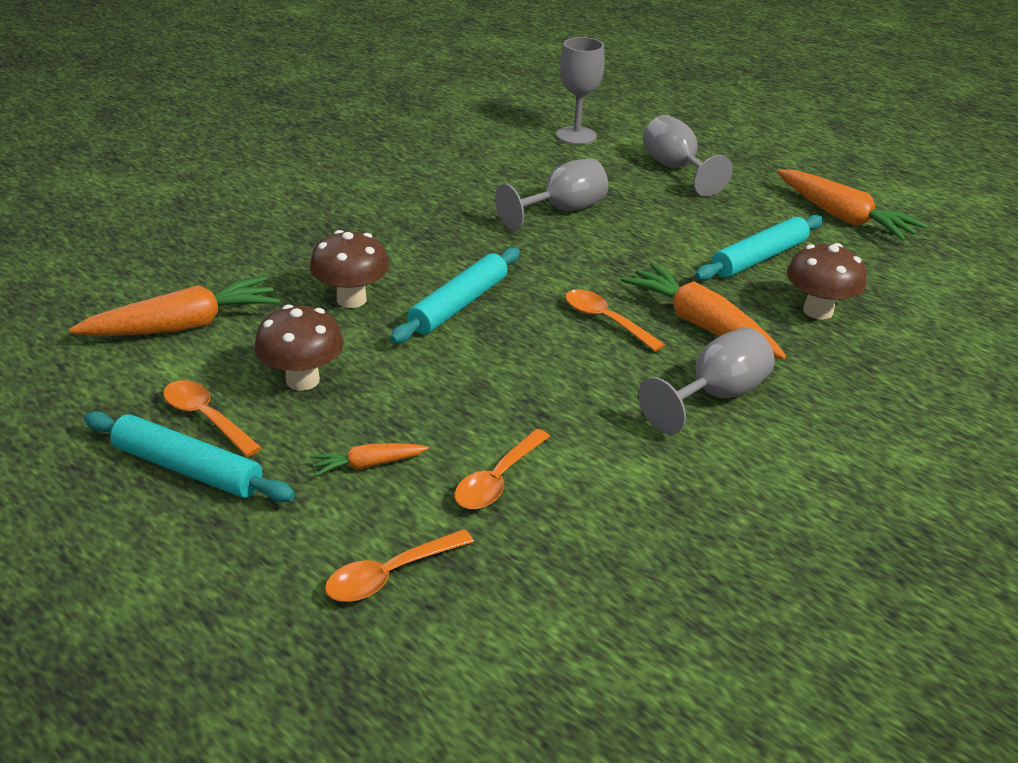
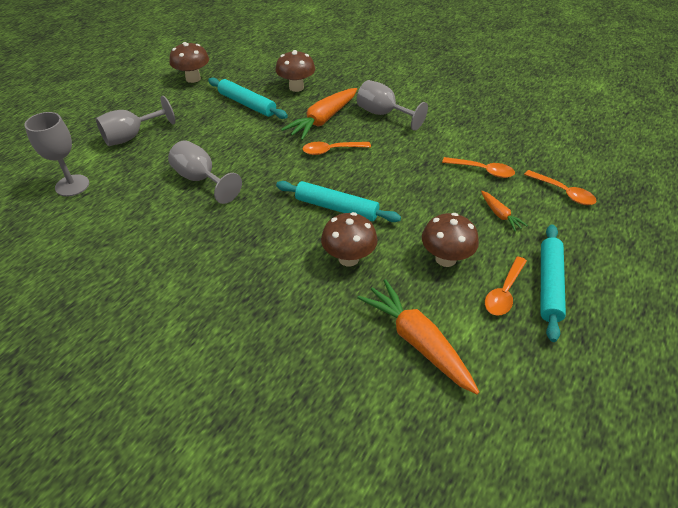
camera: 100 degrees left, 10 degrees up
(605, 320) = (331, 150): orange spoon -> orange spoon turned 45 degrees clockwise
(843, 217) = (193, 78): orange carrot -> brown mushroom

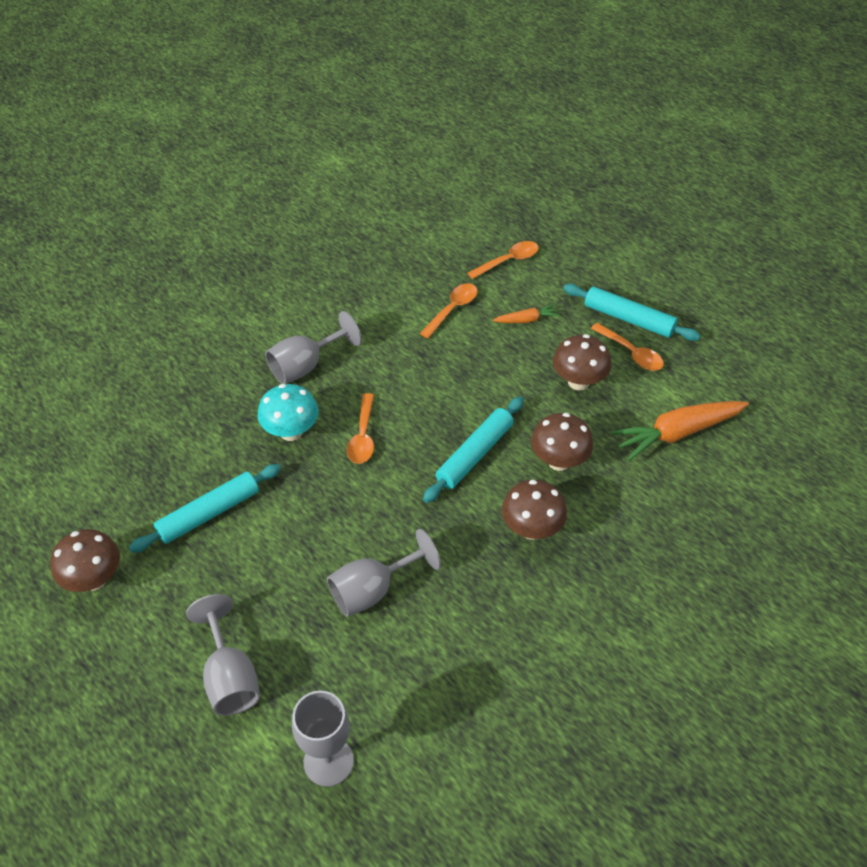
camera: 75 degrees left, 5 degrees up
(296, 87) = (192, 446): brown mushroom -> brown mushroom (531, 529)
(323, 120) = (291, 432): orange carrot -> turquoise mushroom

